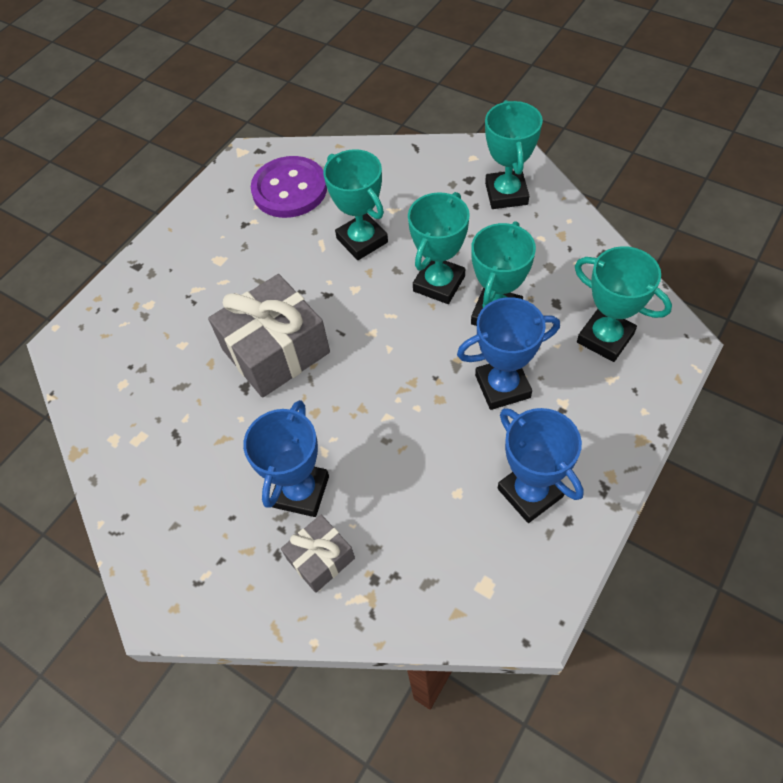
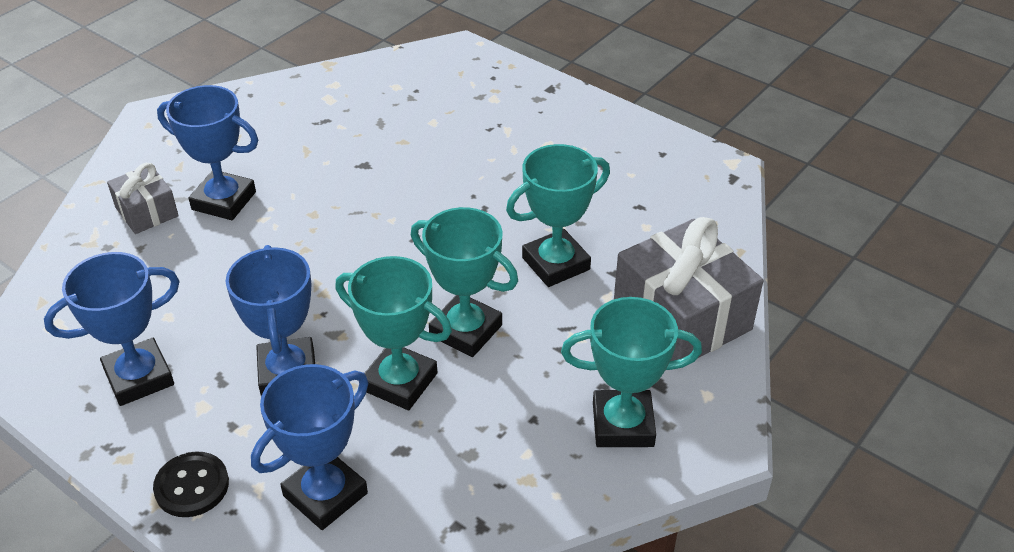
camera: 90 degrees right, 15 degrees down
(276, 351) = (403, 187): grey gift -> grey gift (682, 316)
(289, 189) = (657, 203): purple button -> none
(605, 338) = (325, 494): turquoise trophy -> blue trophy
(622, 421) = (192, 486): none -> black button

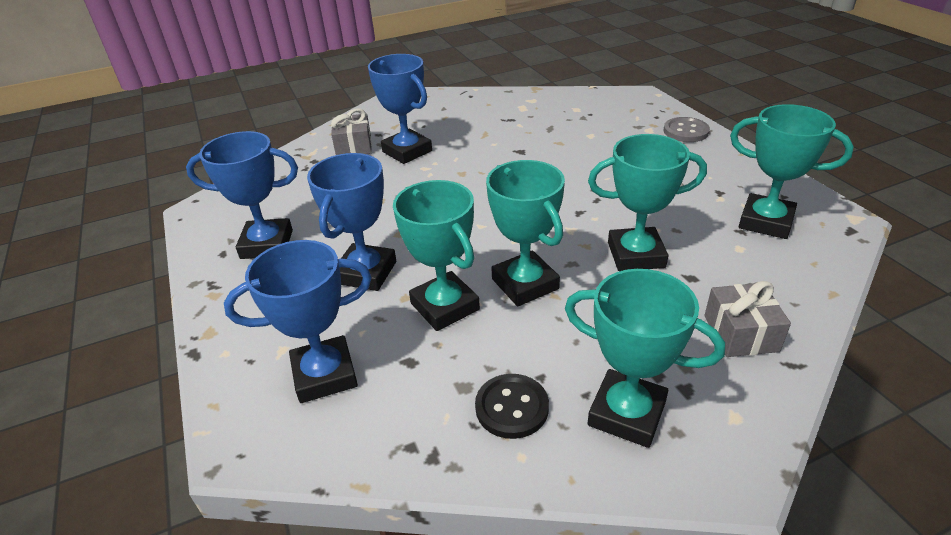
camera: 30 degrees right, 5 degrees down
(192, 486) = (238, 331): black button -> black button (512, 407)
(534, 92) = (685, 131): none -> grey button
(657, 189) = (765, 222): none -> turquoise trophy
(682, 316) = (740, 333): grey gift -> grey gift, size x0.53

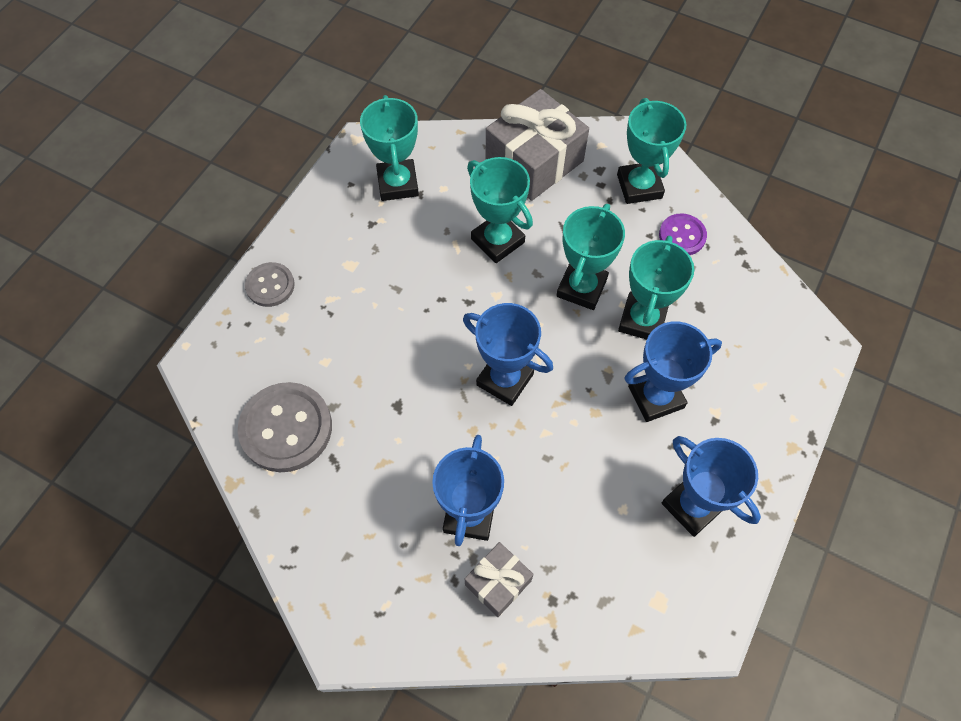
camera: 130 degrees left, 25 degrees up
(325, 375) = (750, 343): blue trophy -> blue trophy (505, 379)
(512, 407) = (682, 236): black button -> purple button
(552, 110) = (286, 428): none -> grey button
(740, 333) = (534, 161): grey gift -> grey gift, size x1.88

